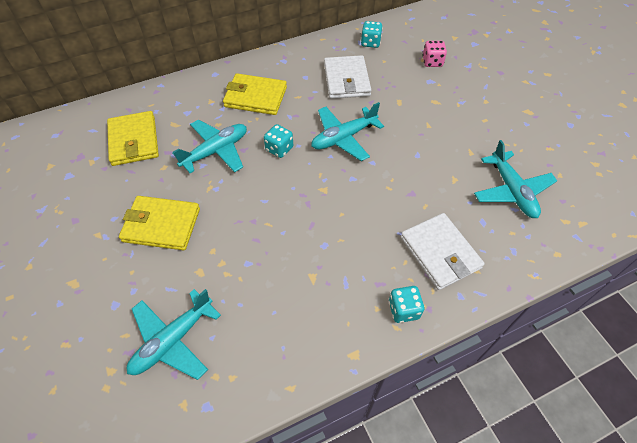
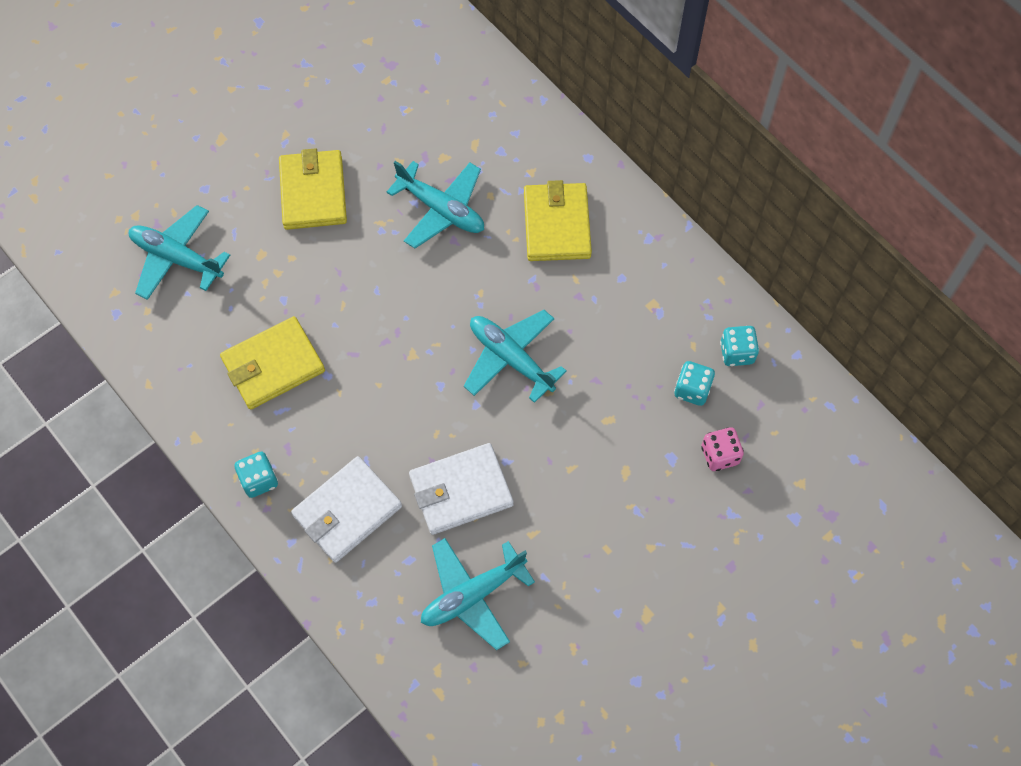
camera: 75 degrees right, 10 degrees up
(134, 141) = (432, 111): yellow wallet -> yellow wallet (273, 365)
(279, 149) = (467, 283): turquoise dice -> turquoise dice (692, 390)
(346, 80) = (633, 336): white wallet -> white wallet (461, 490)

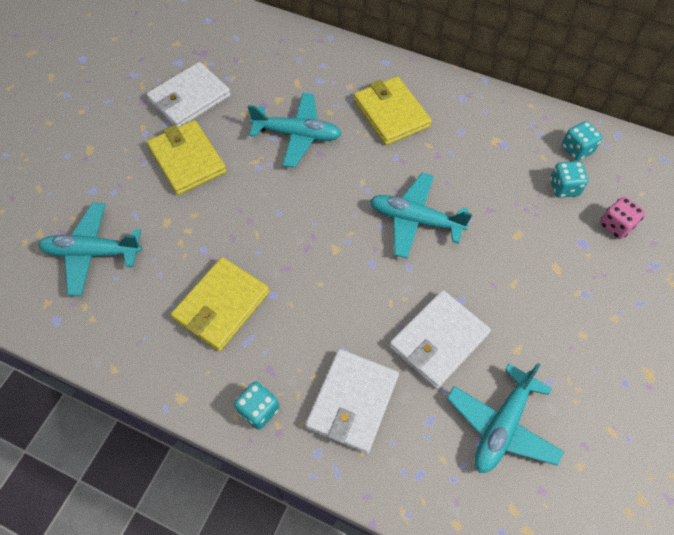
camera: 25 degrees left, 5 degrees down
(349, 118) = (190, 98): none -> white wallet

